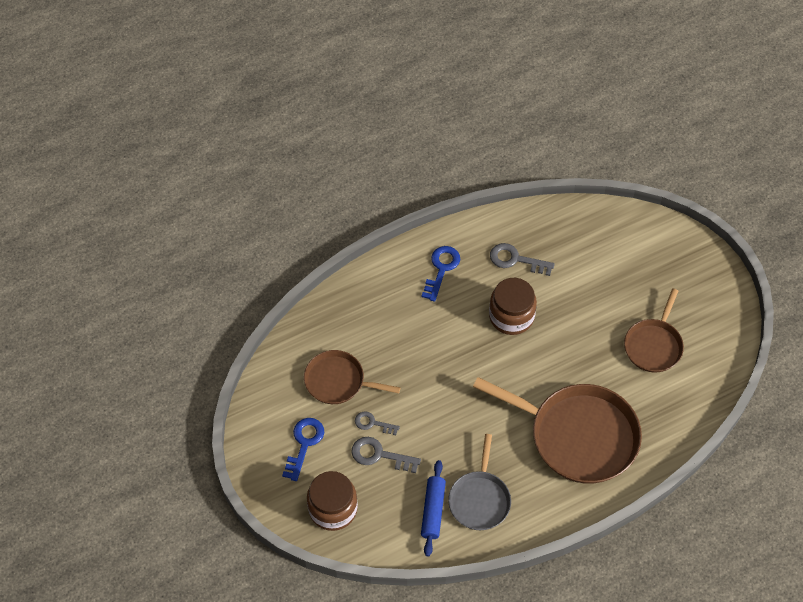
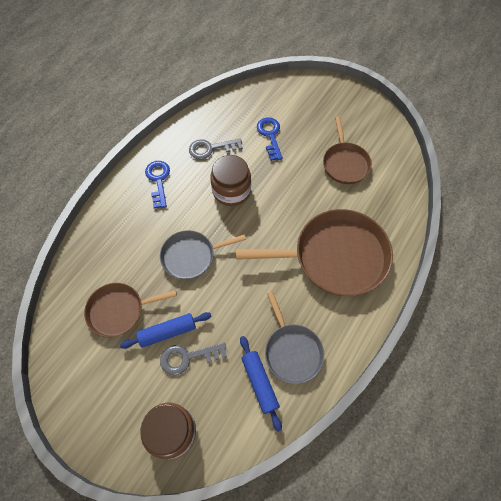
camera: 30 degrees left, 5 degrees up
(304, 444) = (116, 383): blue key -> blue key (270, 135)
(373, 423) = (167, 332): grey key -> blue rolling pin
(433, 363) = (191, 256): none -> grey pan

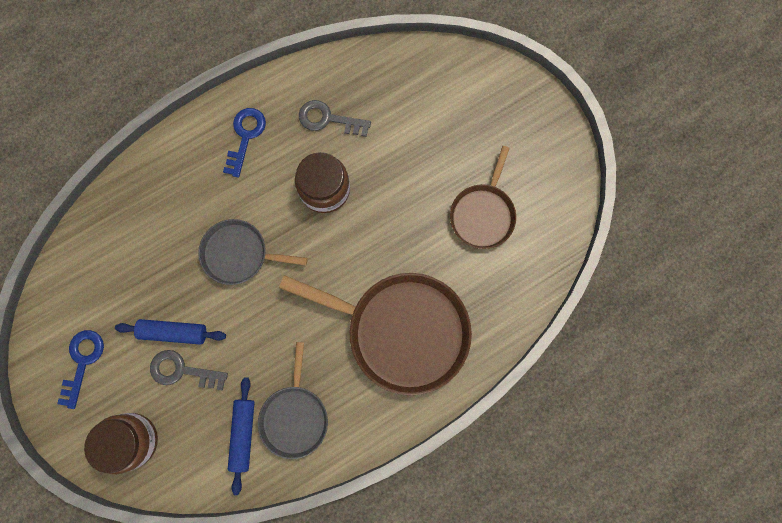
camera: 25 degrees right, 15 degrees up
(119, 310) = (133, 283): brown pan -> none
(270, 135) = (410, 132): blue key -> blue key (82, 361)

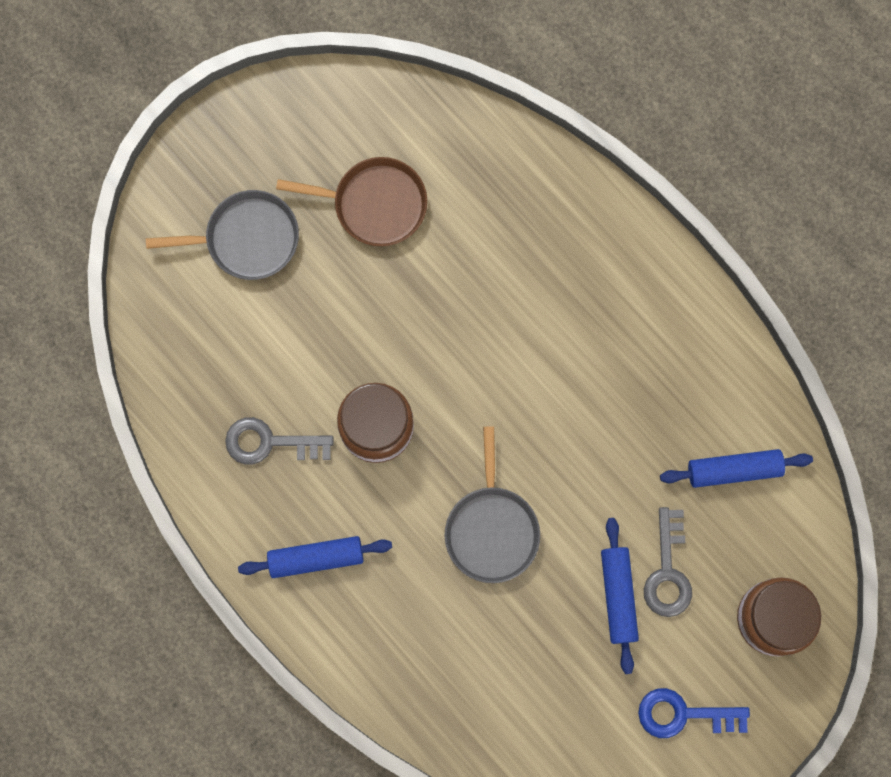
camera: 100 degrees left, 0 degrees up
(245, 136) = (316, 558): blue key -> blue rolling pin
(294, 416) = (697, 406): grey pan -> grey pan (247, 239)
(328, 119) = (270, 442): grey key -> grey key turned 90 degrees clockwise
(402, 331) = (556, 286): brown pan -> none

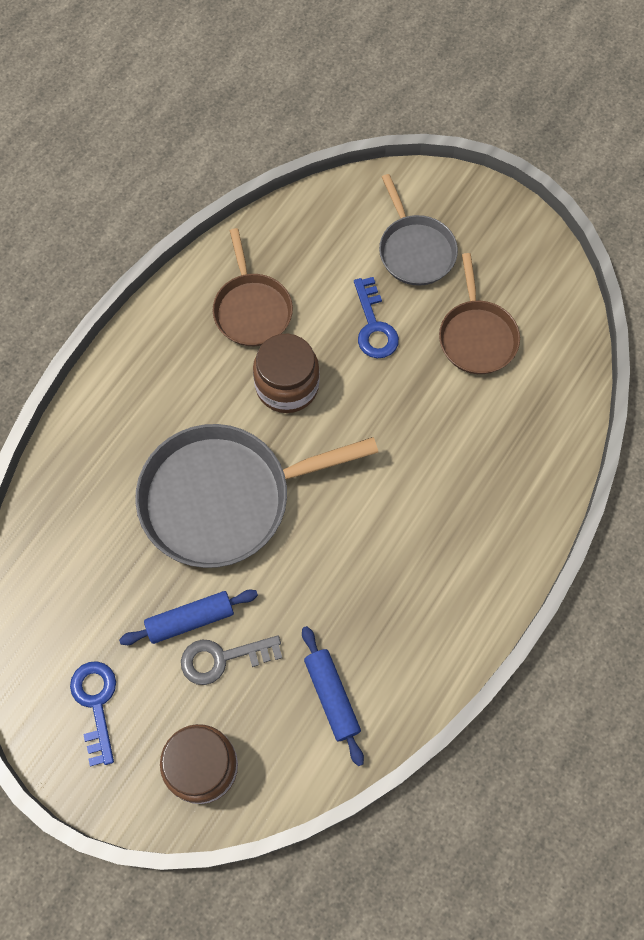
camera: 75 degrees right, 10 degrees down
(270, 442) = (252, 309): grey key -> brown pan
(316, 558) = (165, 367): blue rolling pin -> none
(330, 311) = (374, 326): none -> blue key
(491, 529) = (223, 498): grey pan -> grey pan, size x1.76

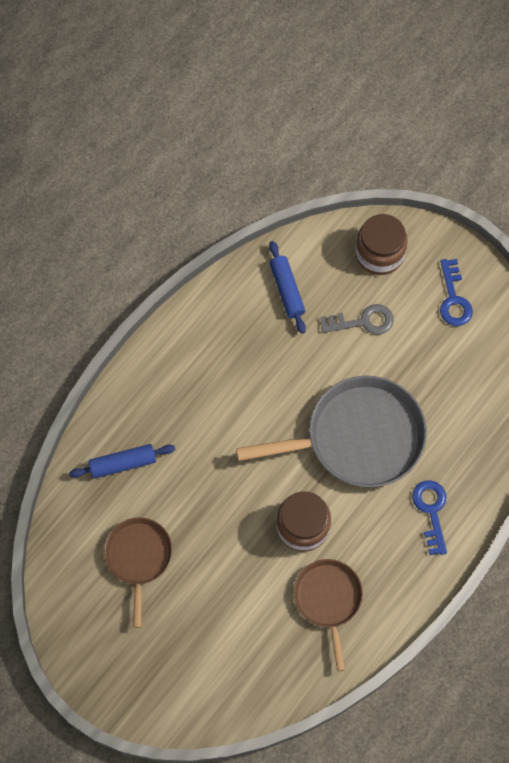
camera: 175 degrees left, 0 degrees up
(190, 620) = (386, 350): blue rolling pin -> blue rolling pin (123, 463)
(374, 326) = (224, 575): blue key -> blue key (431, 511)
(415, 250) = (179, 645): grey pan -> none

